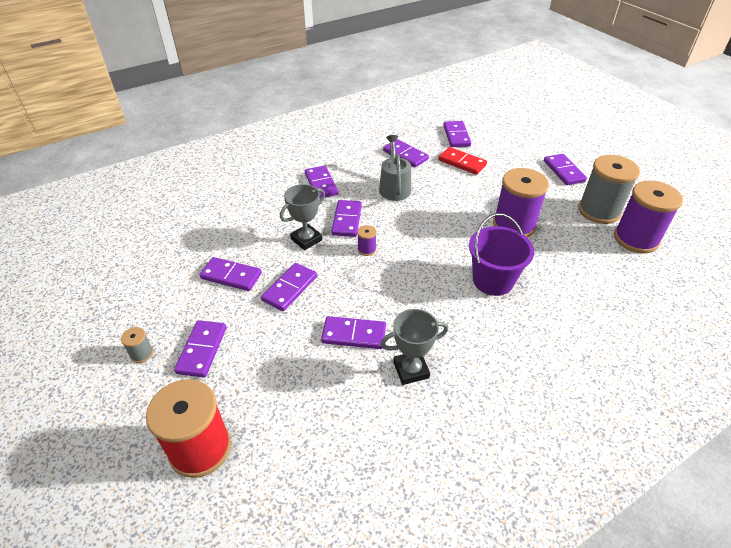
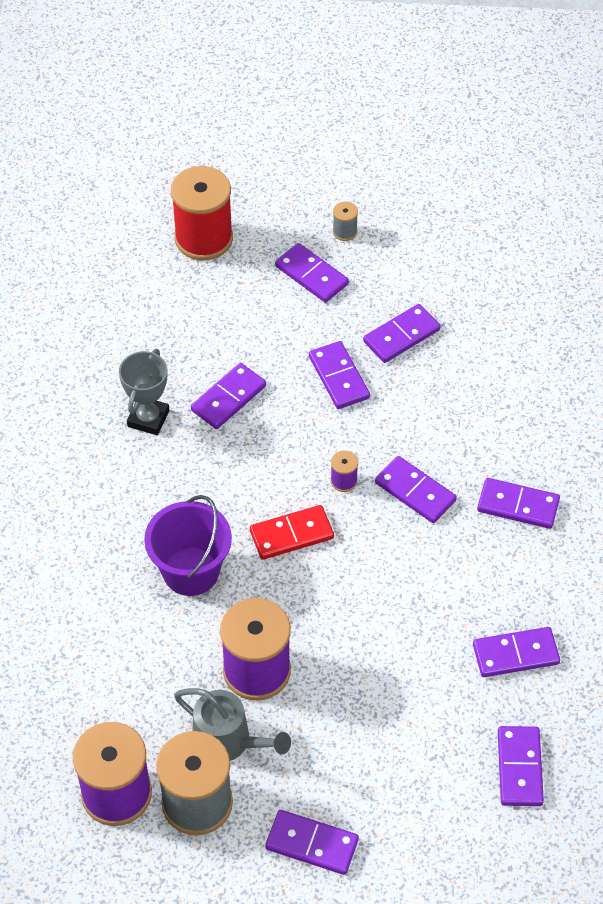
camera: 125 degrees right, 10 degrees up
(306, 239) = (410, 431): grey trophy -> none
(394, 187) = (444, 587): grey watering can -> grey watering can (228, 740)
(456, 136) = (519, 768): purple domino -> purple domino turned 60 degrees clockwise
(462, 162) = (439, 717): red domino -> red domino (291, 535)

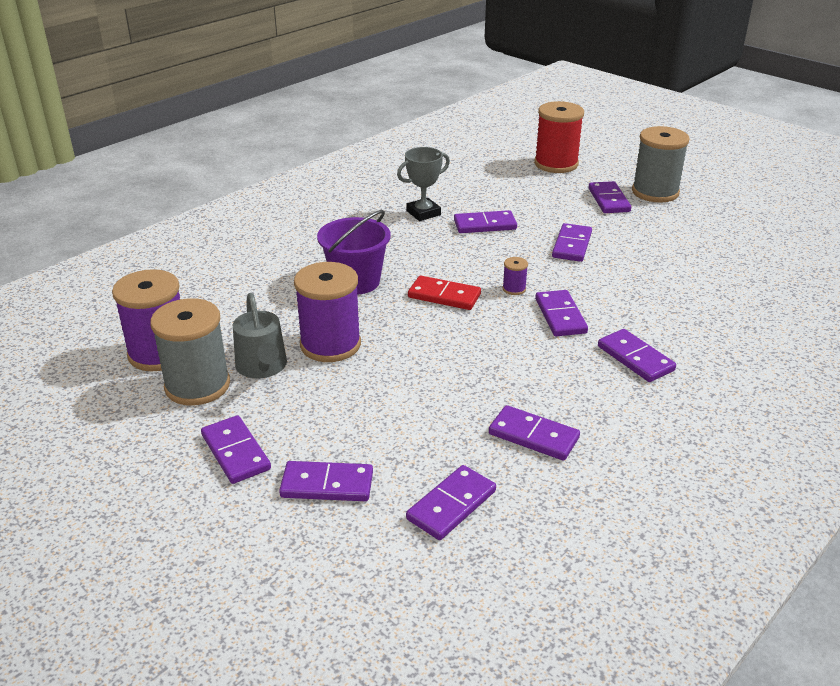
camera: 40 degrees right, 20 degrees down
(344, 232) = (655, 192): grey spool -> grey spool, size x2.35
(401, 335) = (641, 245): purple domino -> purple domino (327, 484)

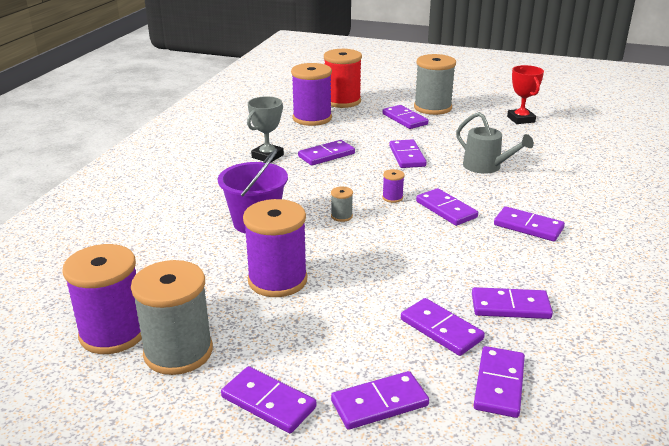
camera: 25 degrees left, 5 degrees down
(262, 367) = (230, 317): grey watering can -> grey watering can (486, 167)
(443, 437) = (441, 329): none -> purple domino
(444, 296) = (341, 216): red domino -> grey spool
(505, 178) = (312, 118): none -> purple spool
(752, 228) = (521, 119): none -> red trophy

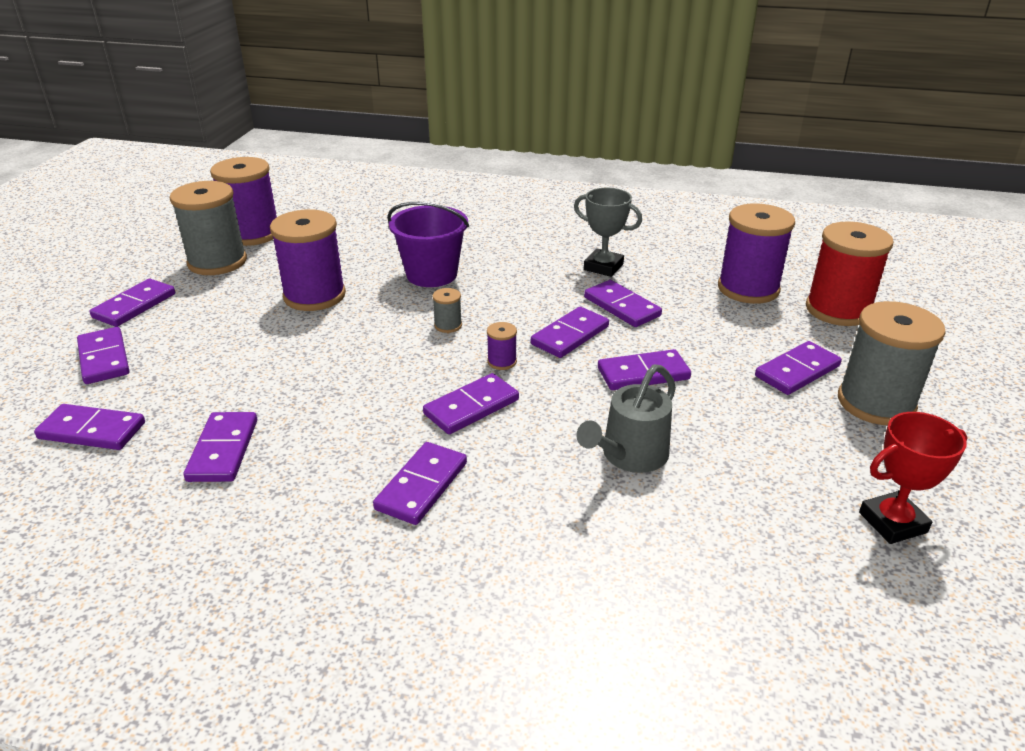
camera: 85 degrees right, 5 degrees up
(441, 329) = (197, 396): purple domino -> purple domino (570, 335)

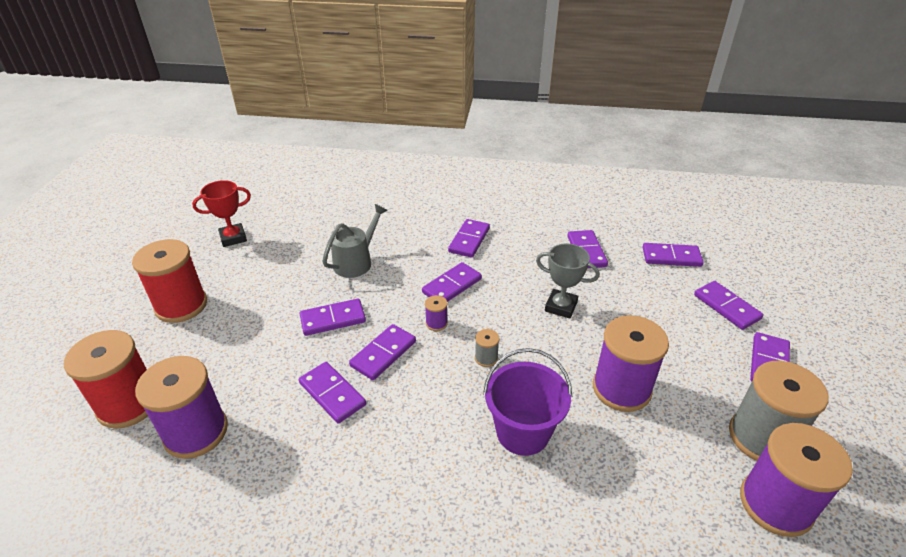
camera: 175 degrees right, 5 degrees up
(603, 267) = (338, 461): grey trophy -> grey trophy (561, 306)
(797, 371) = (217, 329): purple domino -> none
(876, 403) = (181, 305): grey spool -> red spool

